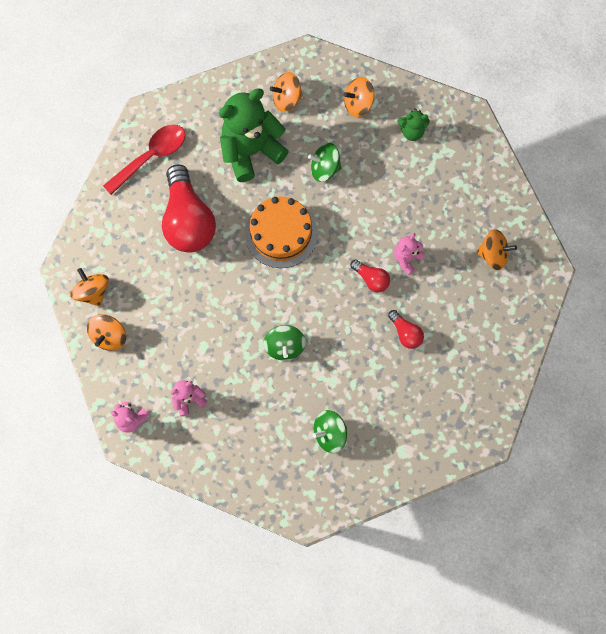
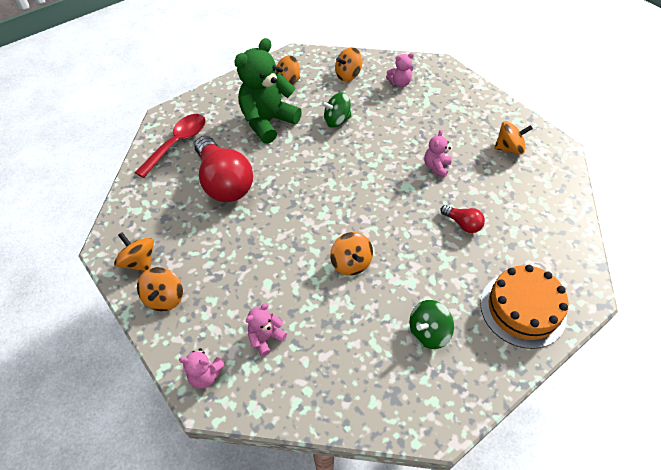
camera: 15 degrees left, 20 degrees down
(281, 233) = (315, 173): orange cake -> orange cake (522, 309)
(284, 346) = (351, 263): green spinning top -> orange spinning top
(371, 279) = (411, 189): red light bulb -> none
(412, 132) = (399, 83): green teddy bear -> pink teddy bear

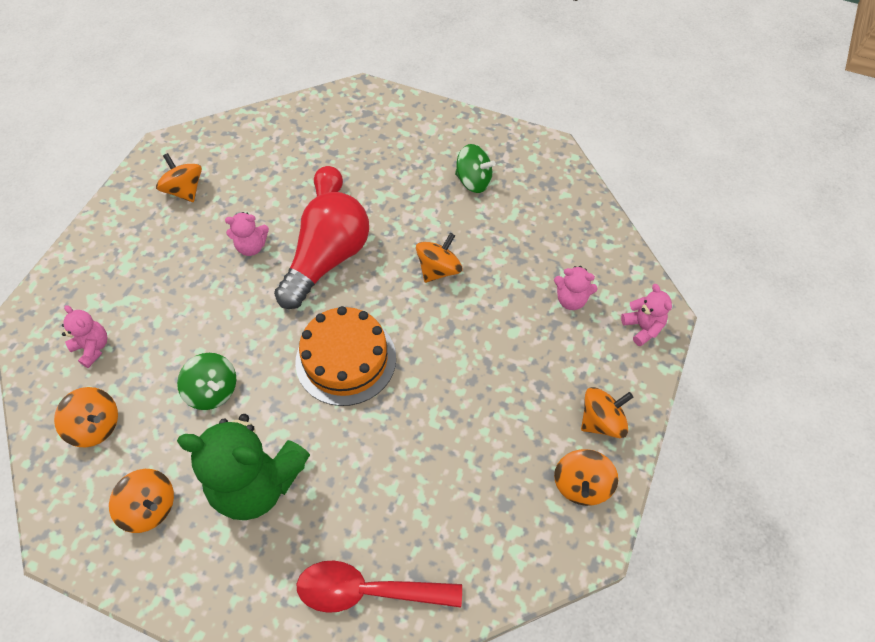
camera: 120 degrees left, 5 degrees up
(224, 182) = (404, 469): red light bulb -> red light bulb (327, 260)
(522, 309) = (404, 127): orange cake -> orange cake (346, 359)

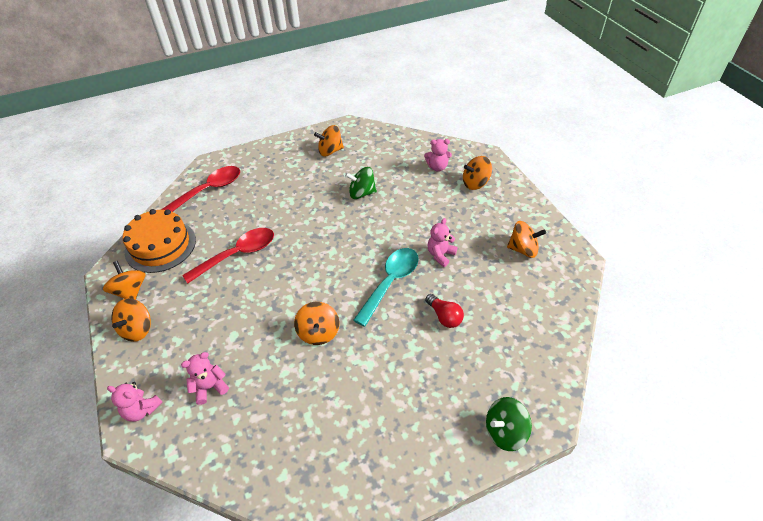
camera: 135 degrees right, 10 degrees down
(96, 426) = (390, 152): orange spinning top -> orange spinning top (475, 183)
(257, 483) = (297, 184): green teddy bear -> none
(327, 260) = (390, 282): red light bulb -> turquoise spoon
(346, 359) = (316, 249): orange cake -> orange cake (160, 246)
(429, 429) = (238, 254): none -> red spoon
(473, 181) = (365, 418): green spinning top -> green spinning top (505, 432)

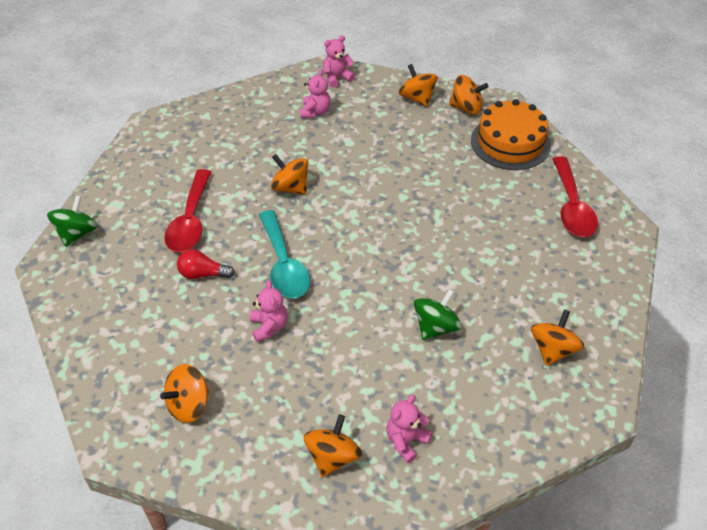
camera: 130 degrees right, 0 degrees up
(238, 254) = (442, 184): red spoon -> red spoon (190, 221)

